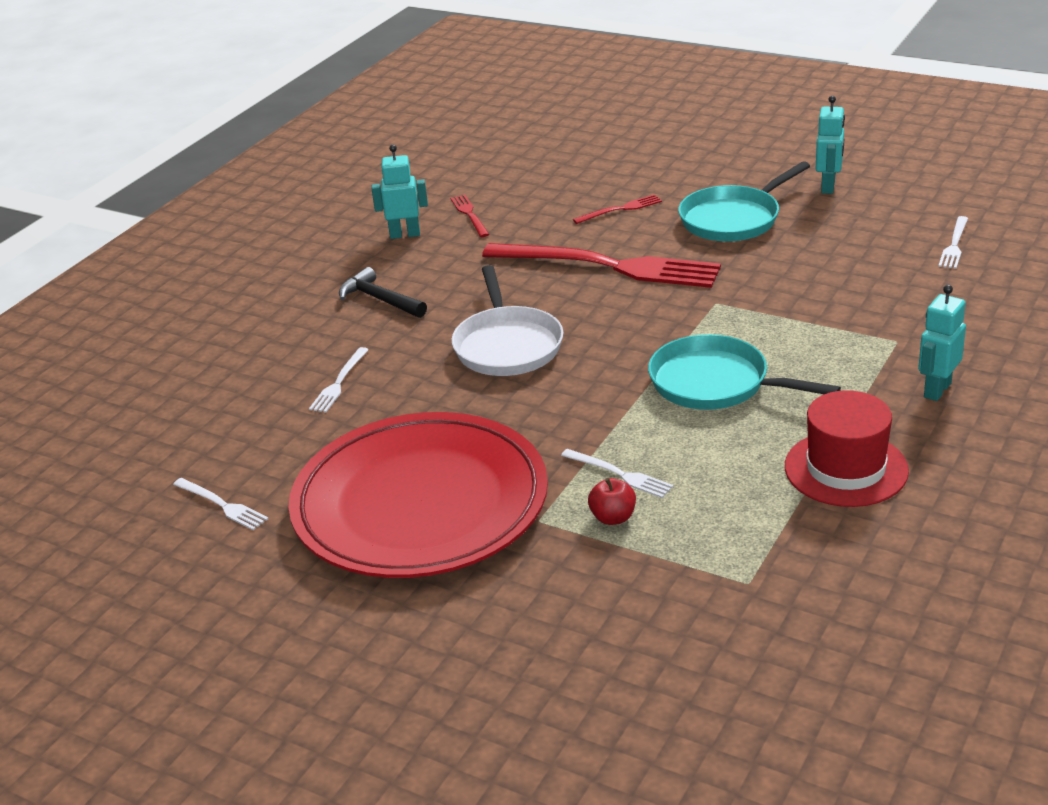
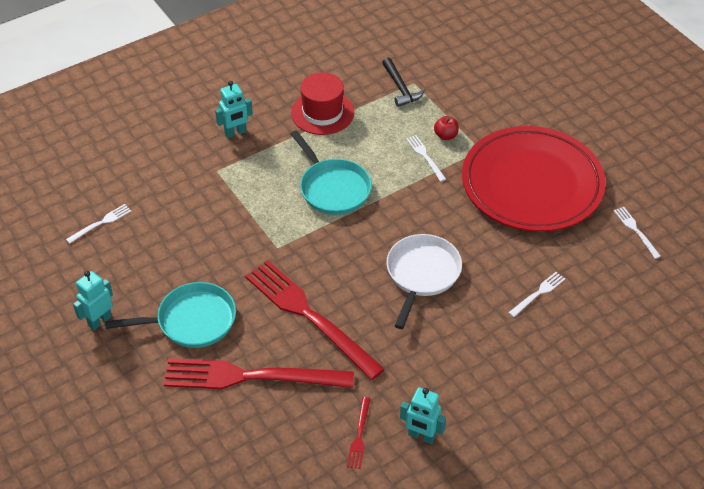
camera: 155 degrees left, 15 degrees up
(379, 299) = (477, 363): black hammer -> black hammer (401, 88)
(620, 209) = (252, 376): red fork -> red fork, size x2.40

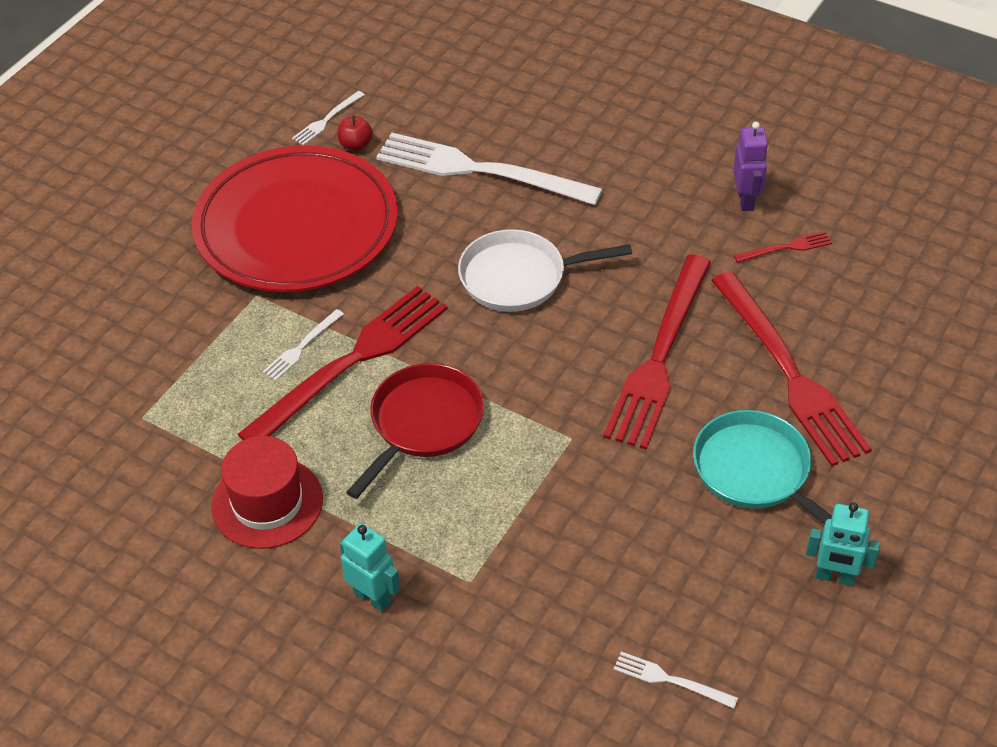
camera: 115 degrees left, 0 degrees up
(333, 188) = (423, 423): turquoise pan -> red pan
(399, 173) = (351, 363): none -> red fork
(401, 88) = (162, 428): black hammer -> none
(421, 436) = (746, 200): turquoise robot -> purple robot
(445, 136) = (246, 340): red apple -> red apple (356, 145)
(538, 293) = (480, 170): white fork -> white fork, size x2.40

